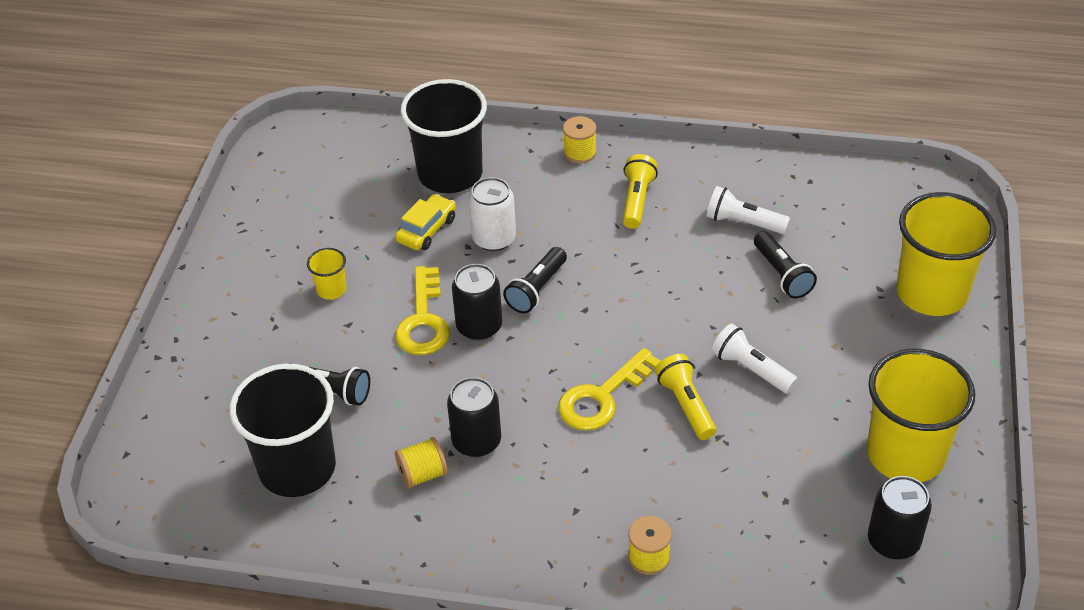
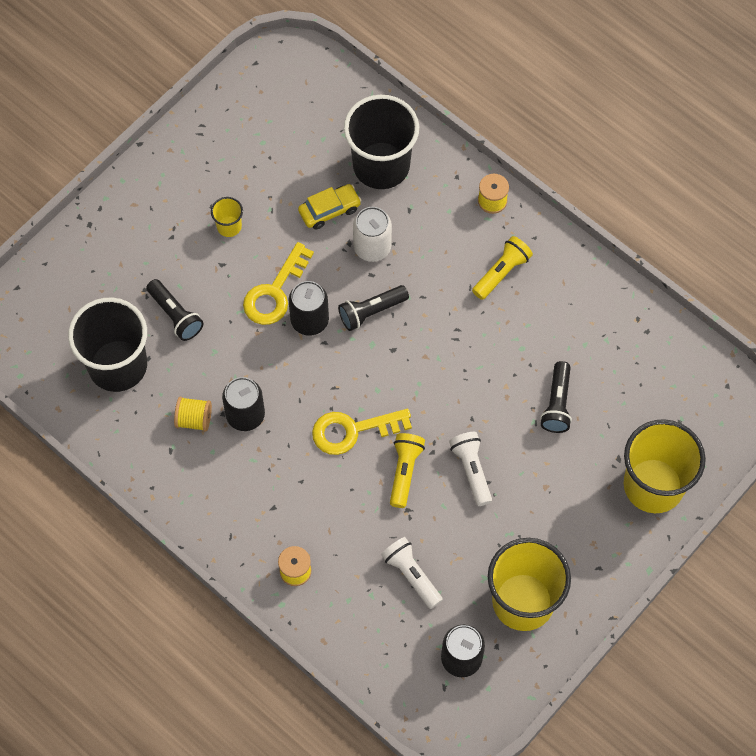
camera: 30 degrees right, 20 degrees up
(743, 222) = (565, 340): white flashlight -> white flashlight (411, 575)

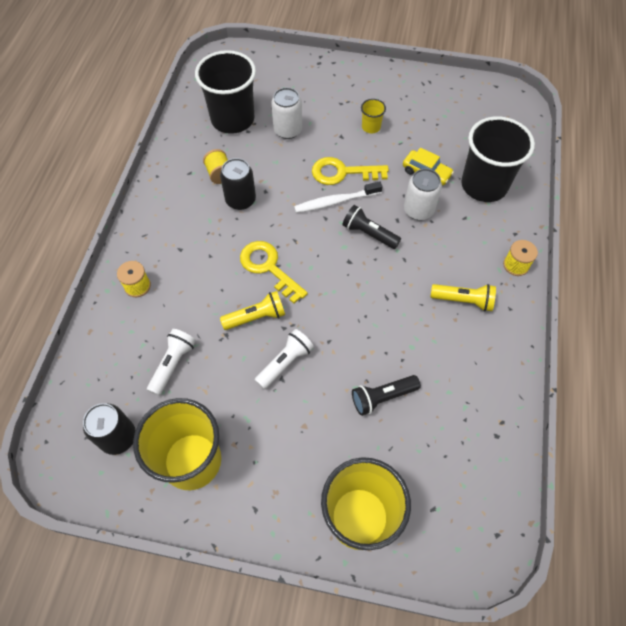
camera: 60 degrees right, 5 degrees down
(175, 315) = (288, 130): black flashlight -> white can
(309, 320) = (336, 201): black can -> white toothbrush

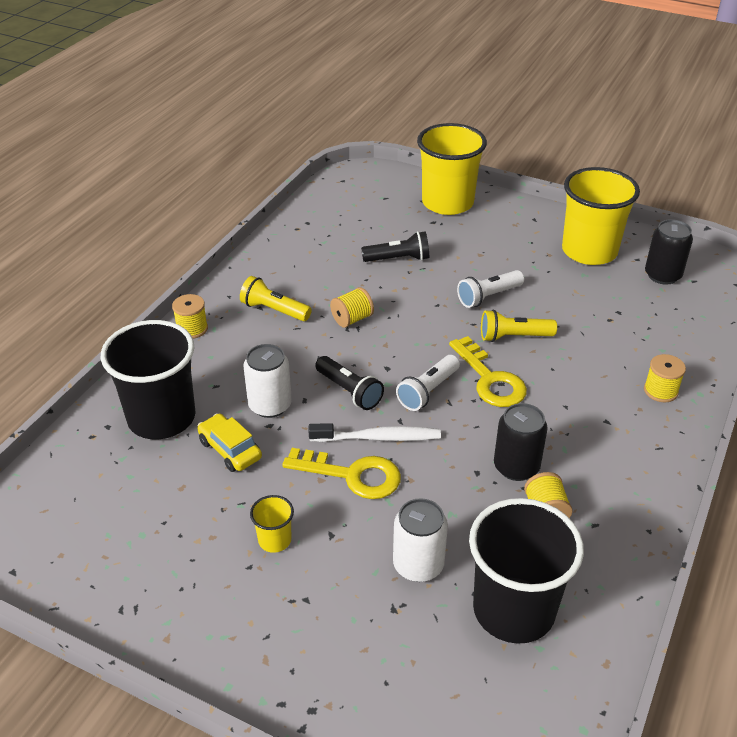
camera: 165 degrees left, 20 degrees down
(173, 364) = (610, 315): white flashlight -> white flashlight (428, 391)
(395, 306) = (352, 319): none -> yellow spool

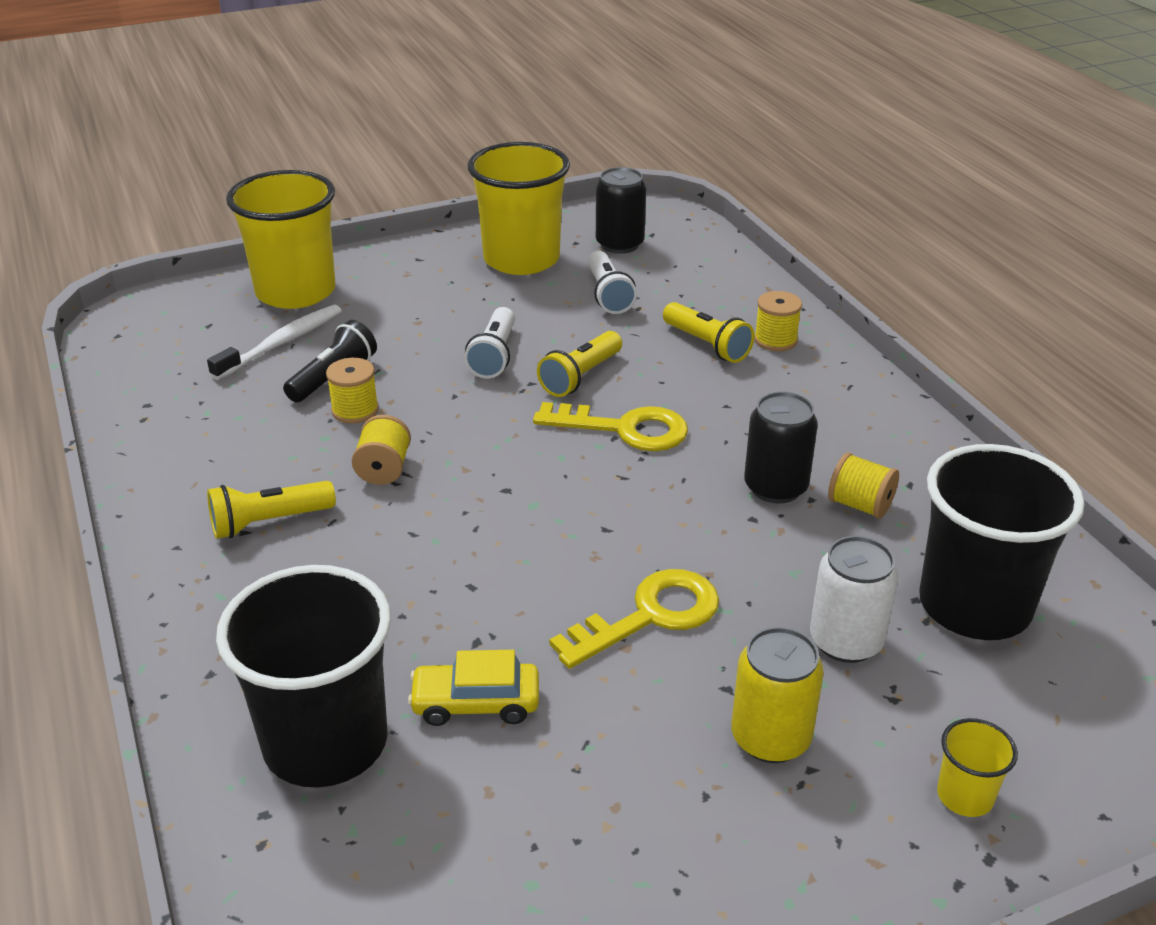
camera: 50 degrees left, 5 degrees down
(192, 329) = (188, 616): yellow spool -> yellow spool (355, 410)
(270, 405) = (441, 622): white can -> none
(274, 540) = (684, 745): yellow cup -> yellow cup (965, 796)
(312, 571) = (770, 738): none -> yellow can
(349, 391) = (506, 540): black flashlight -> none
(378, 438) = (612, 561): white toothbrush -> white toothbrush (281, 343)
(428, 391) = (586, 481): white flashlight -> white flashlight (608, 295)
(613, 366) = (707, 345): none -> yellow flashlight

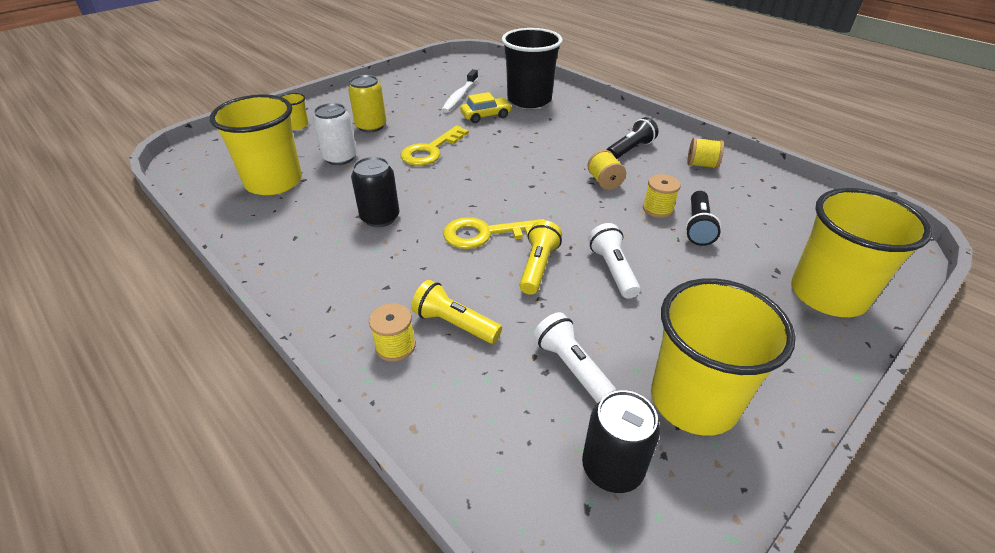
camera: 160 degrees right, 5 degrees up
(269, 522) = (630, 150): yellow flashlight -> black flashlight
(281, 343) = (765, 244): white toothbrush -> white toothbrush (460, 96)
(860, 505) = (328, 218): yellow spool -> yellow spool (701, 165)
(974, 606) = (274, 182): black cup -> yellow cup

